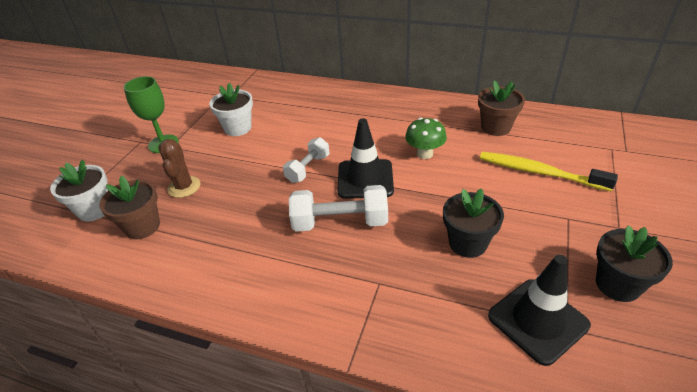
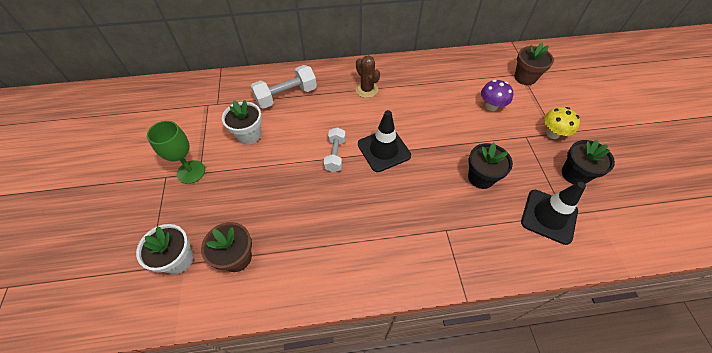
camera: 30 degrees left, 15 degrees up
(184, 187) = (244, 207): brown cactus -> brown cactus (366, 89)
(340, 222) = (390, 193): white dumbbell -> white dumbbell (286, 96)
(424, 154) = (411, 114): green mushroom -> none
(496, 127) = (444, 76): brown flower pot -> brown flower pot (525, 77)
(539, 172) = (491, 106): yellow toothbrush -> purple mushroom
(613, 226) = (552, 134): none -> yellow mushroom

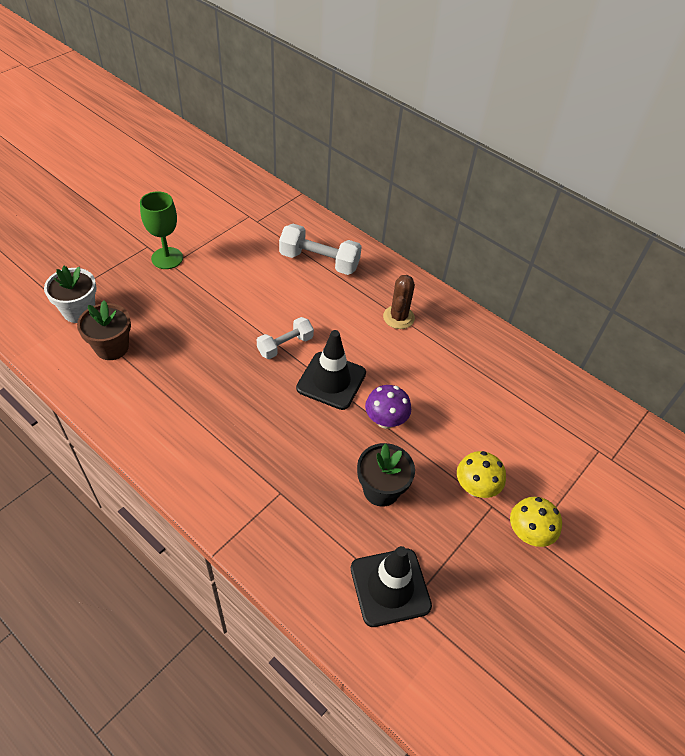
camera: 45 degrees right, 5 degrees down
(249, 135) = (244, 267): white flower pot -> none
(491, 106) = (503, 445): purple mushroom -> purple mushroom (385, 420)
(509, 135) = (475, 488): none -> yellow mushroom
(525, 77) = (596, 457): brown flower pot -> none
(575, 174) = (484, 588): black flower pot -> none

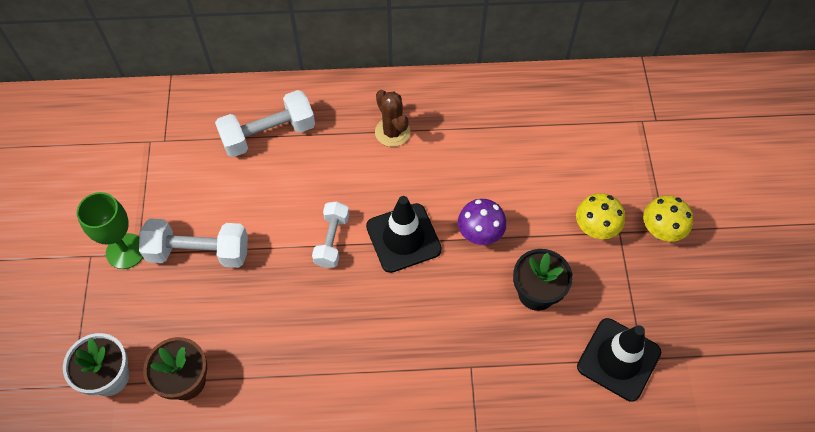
camera: 40 degrees left, 10 degrees up
(203, 290) = (199, 252): none -> white dumbbell

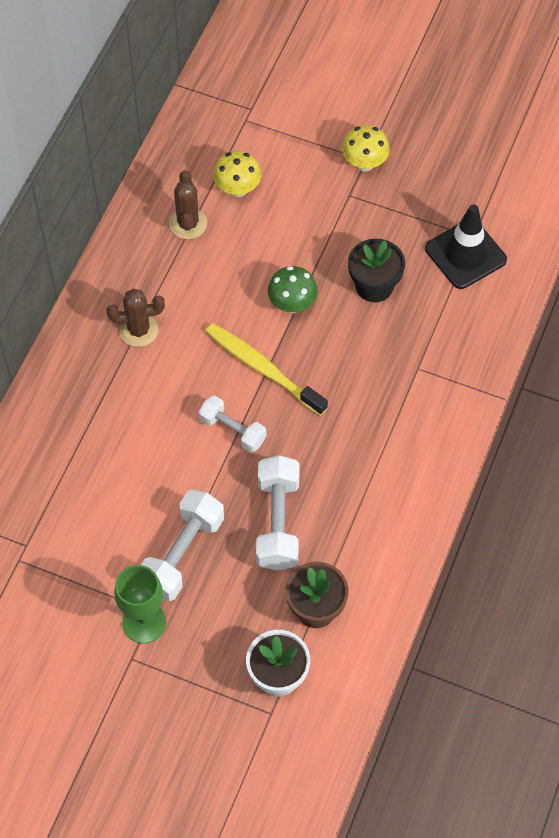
camera: 65 degrees left, 0 degrees up
(268, 134) = (76, 443): white dumbbell -> white dumbbell (277, 522)
(403, 238) = (262, 368): black traffic cone -> yellow toothbrush
(480, 234) = (292, 304): purple mushroom -> green mushroom
(513, 123) = (188, 224): none -> brown cactus
(595, 228) = (335, 211): yellow mushroom -> yellow mushroom (237, 189)

